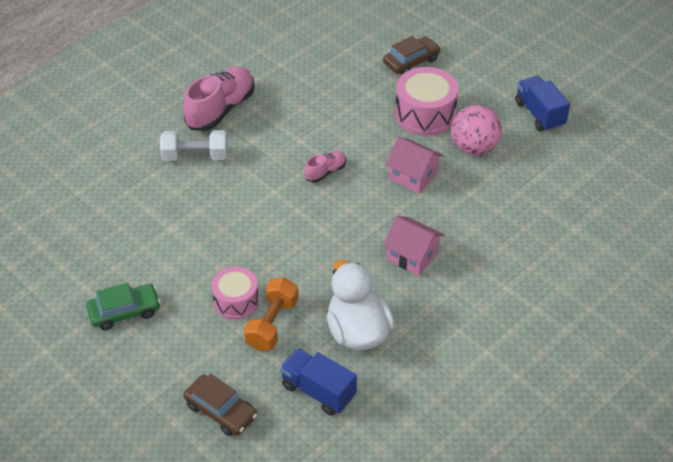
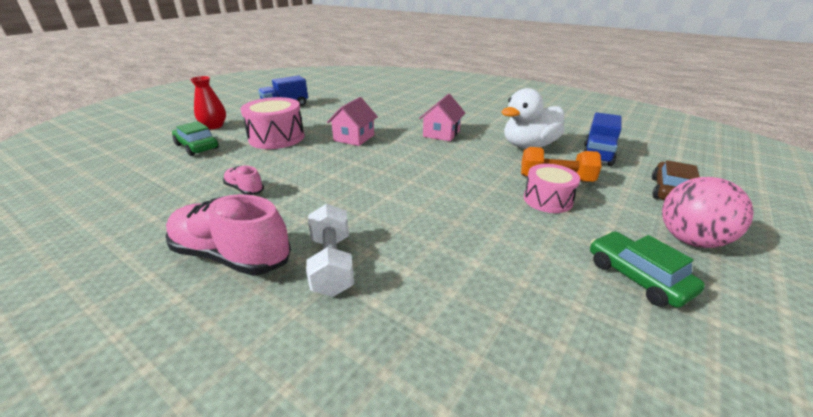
camera: 100 degrees left, 15 degrees down
(325, 172) = (353, 172): pink shoe -> pink shoe (244, 189)
(411, 61) = (197, 146): brown car -> green car
(469, 63) = (214, 126): none -> red vase
(474, 148) = (320, 121): pink ball -> pink ball (690, 240)

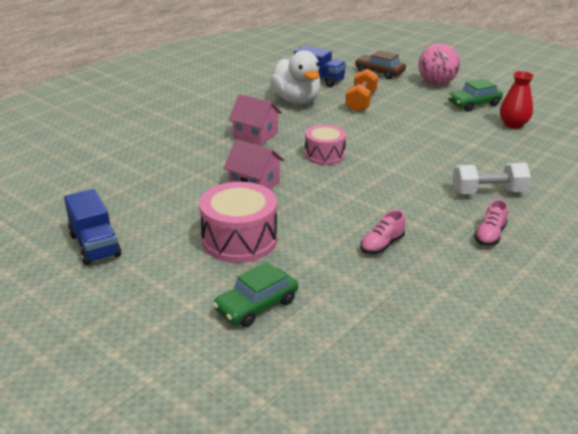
camera: 85 degrees left, 0 degrees up
(214, 126) = (171, 306): red vase -> red vase (513, 124)
(232, 256) = (490, 235): pink shoe -> pink shoe, size x0.50
(547, 200) = (393, 110): pink drum -> pink drum (324, 155)

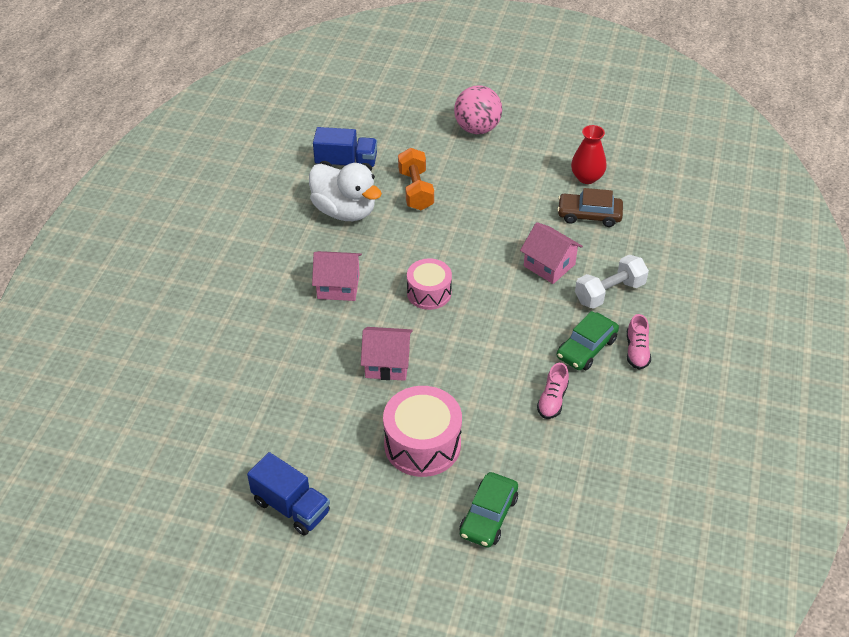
camera: 25 degrees left, 15 degrees up
(379, 72) = (405, 128): brown car -> brown car (589, 215)
(442, 164) = (549, 265): none -> pink house
(474, 104) = (533, 155): green car -> green car (586, 348)

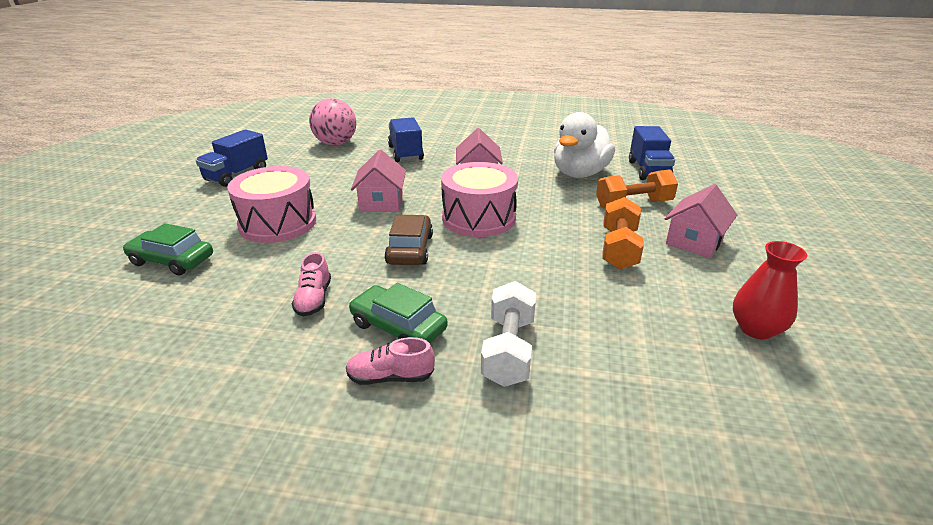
camera: 85 degrees right, 15 degrees down
(258, 345) = (405, 153): none -> blue truck
(429, 293) = (478, 218): pink drum -> pink drum, size x1.54
(477, 128) = (777, 236): pink ball -> pink ball (336, 143)
(489, 215) = (619, 249): none -> orange dumbbell
(549, 265) = (547, 295): pink house -> pink house (694, 241)
(552, 400) = (314, 299): pink shoe -> pink shoe turned 105 degrees counterclockwise
(589, 215) = (669, 331): brown car -> brown car (410, 249)
(609, 292) = (509, 350): white dumbbell -> white dumbbell turned 45 degrees clockwise

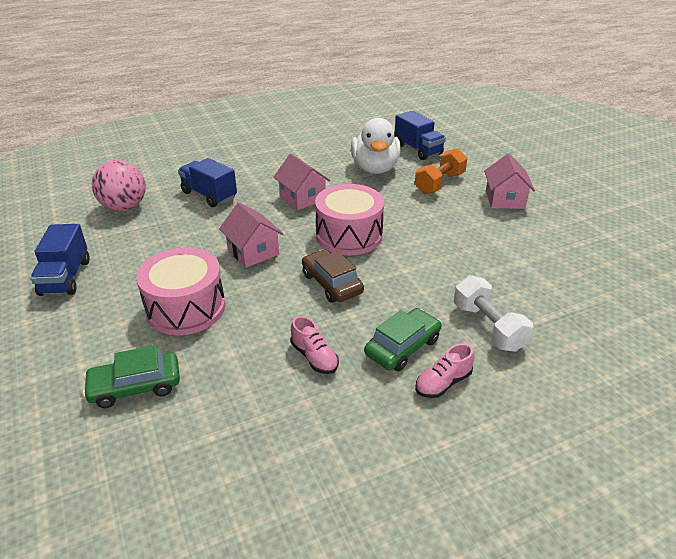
camera: 35 degrees left, 5 degrees up
(398, 327) = (402, 347): green car -> green car turned 135 degrees clockwise
(619, 249) = (468, 223): orange dumbbell -> none
(756, 329) = (593, 248): red vase -> none

